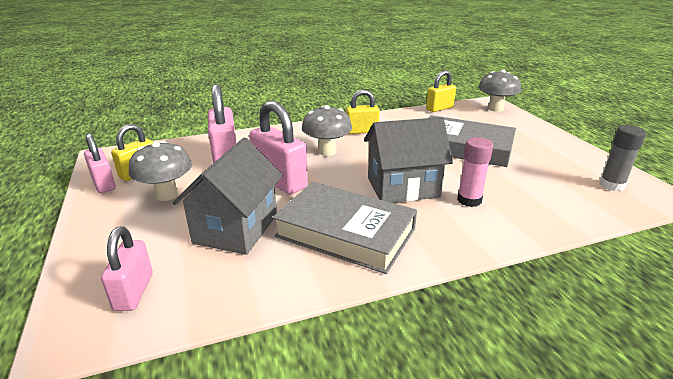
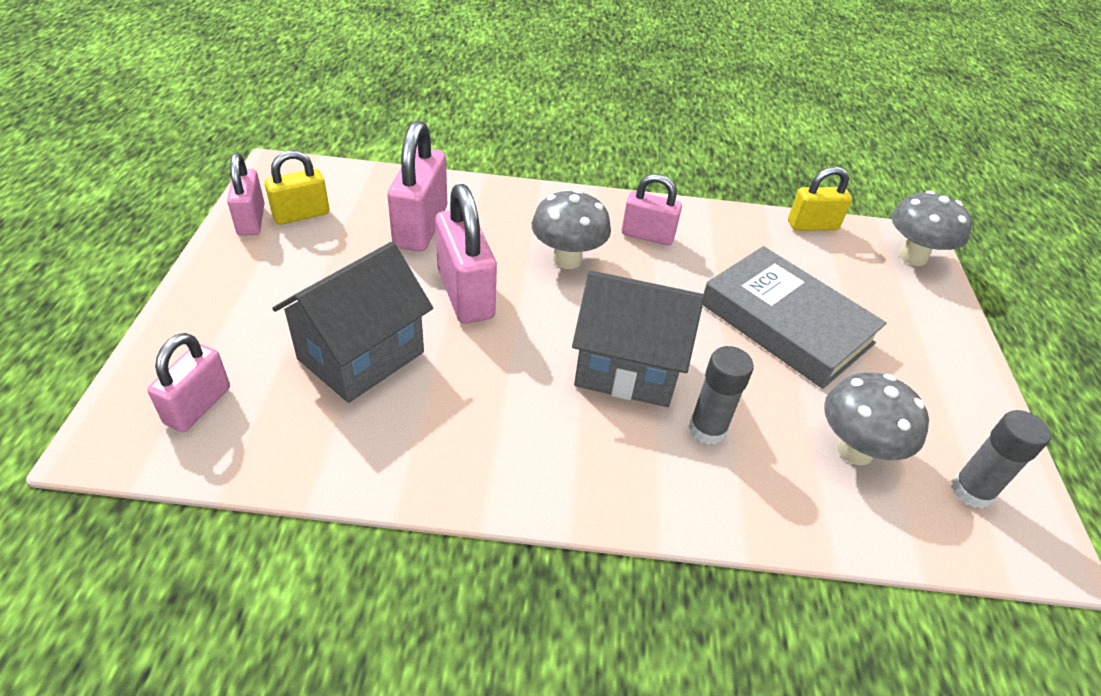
camera: 20 degrees right, 15 degrees up
(167, 195) = (313, 266): grey mushroom -> grey mushroom (855, 450)
(345, 233) = (490, 417): grey book -> none
(362, 131) = (647, 235): yellow padlock -> pink padlock
(469, 200) = (707, 429): pink glue stick -> grey glue stick

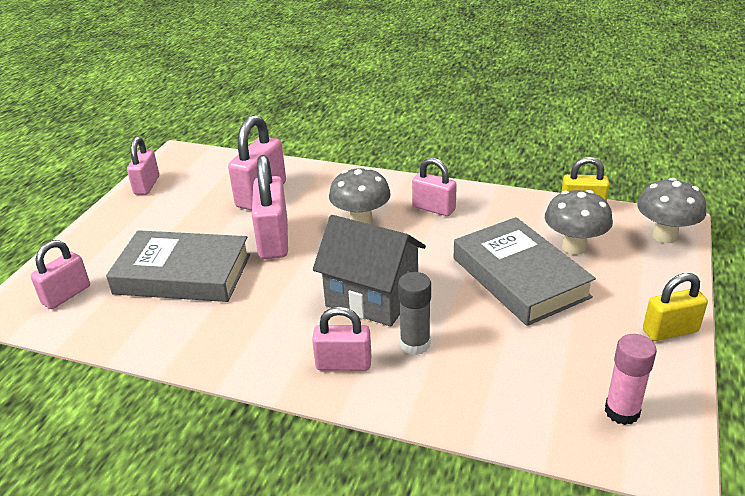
camera: 20 degrees right, 10 degrees down
(301, 214) = (181, 183): yellow padlock -> yellow padlock (670, 331)
(361, 355) = (183, 274): grey house -> grey book
(633, 469) = (343, 364): none -> pink padlock
(855, 450) = (532, 371): grey mushroom -> grey mushroom (574, 247)
(971, 491) = (622, 411): grey glue stick -> pink glue stick

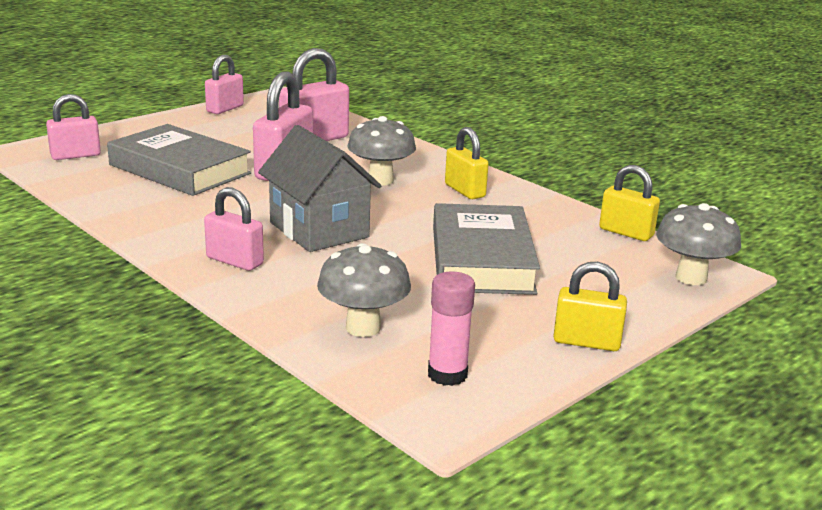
camera: 25 degrees right, 10 degrees down
(415, 344) = (314, 269): grey glue stick -> none
(433, 208) = (465, 191): pink padlock -> yellow padlock
(574, 247) = (573, 256): grey mushroom -> grey mushroom (363, 328)

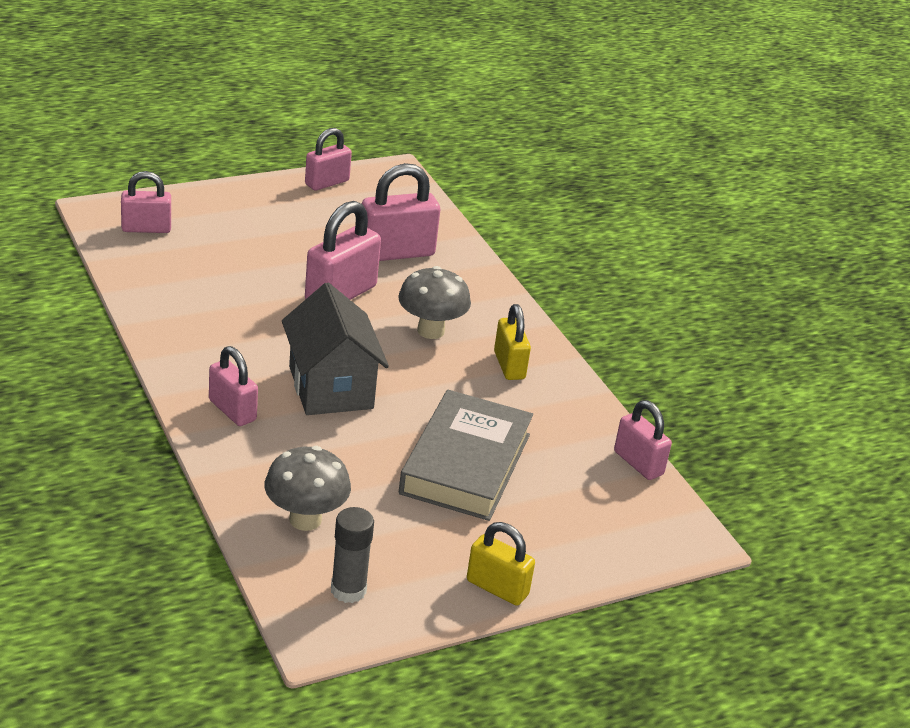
camera: 15 degrees right, 10 degrees up
(180, 169) = (238, 270): grey book -> none
(447, 374) = (348, 590): pink glue stick -> grey glue stick
(626, 232) = (638, 463): yellow padlock -> pink padlock
(691, 278) = (659, 538): grey mushroom -> none

